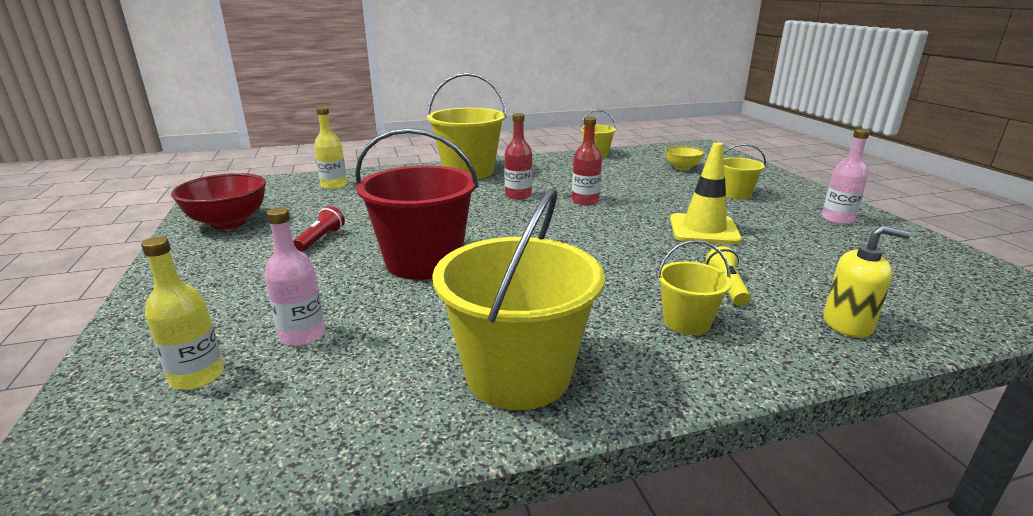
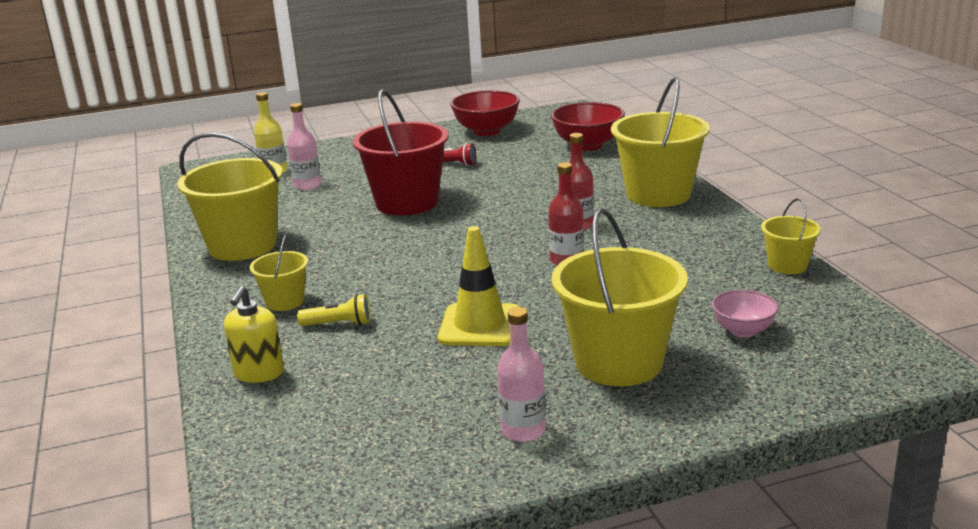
camera: 90 degrees right, 0 degrees up
(334, 185) = (588, 145): yellow bottle -> red bowl
(682, 168) = (743, 330): yellow bowl -> pink bowl
(735, 194) = (619, 362): yellow bucket -> yellow bucket, size x1.97

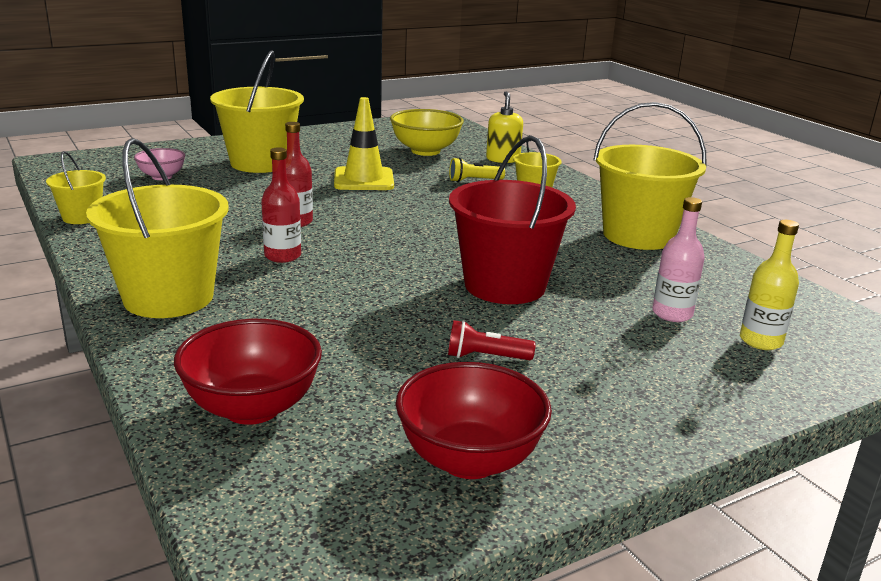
camera: 165 degrees right, 0 degrees up
(362, 395) = (425, 151): none -> yellow bowl
(523, 430) = (322, 140): pink bottle -> none

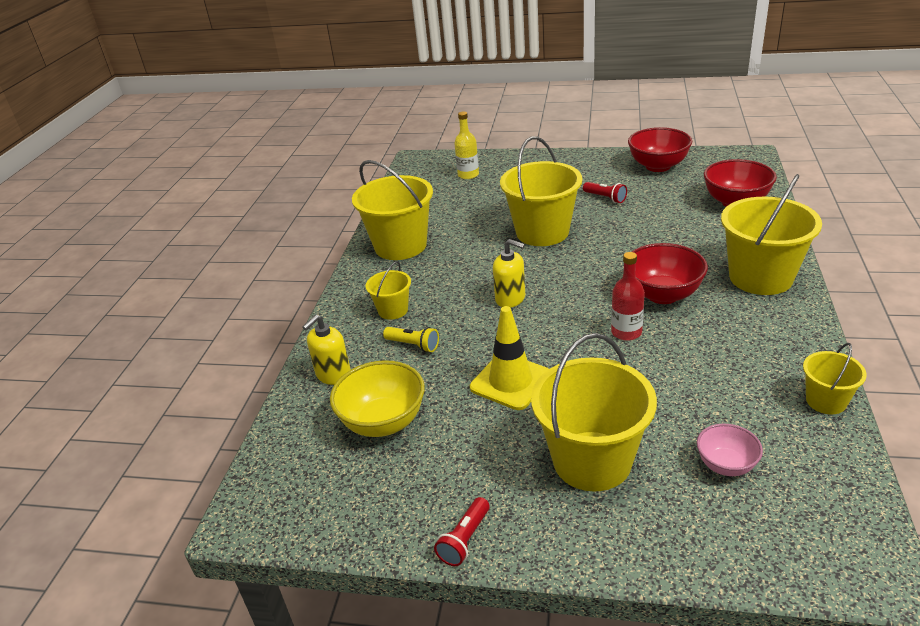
camera: 135 degrees left, 10 degrees up
(282, 256) = (662, 294): red bottle -> red bowl
(309, 133) = (465, 539): none -> red flashlight
(441, 221) = (510, 298): none -> yellow soap dispenser
(504, 285) = (542, 232): red bucket -> yellow bucket
(672, 314) = (482, 195): pink bottle -> none

